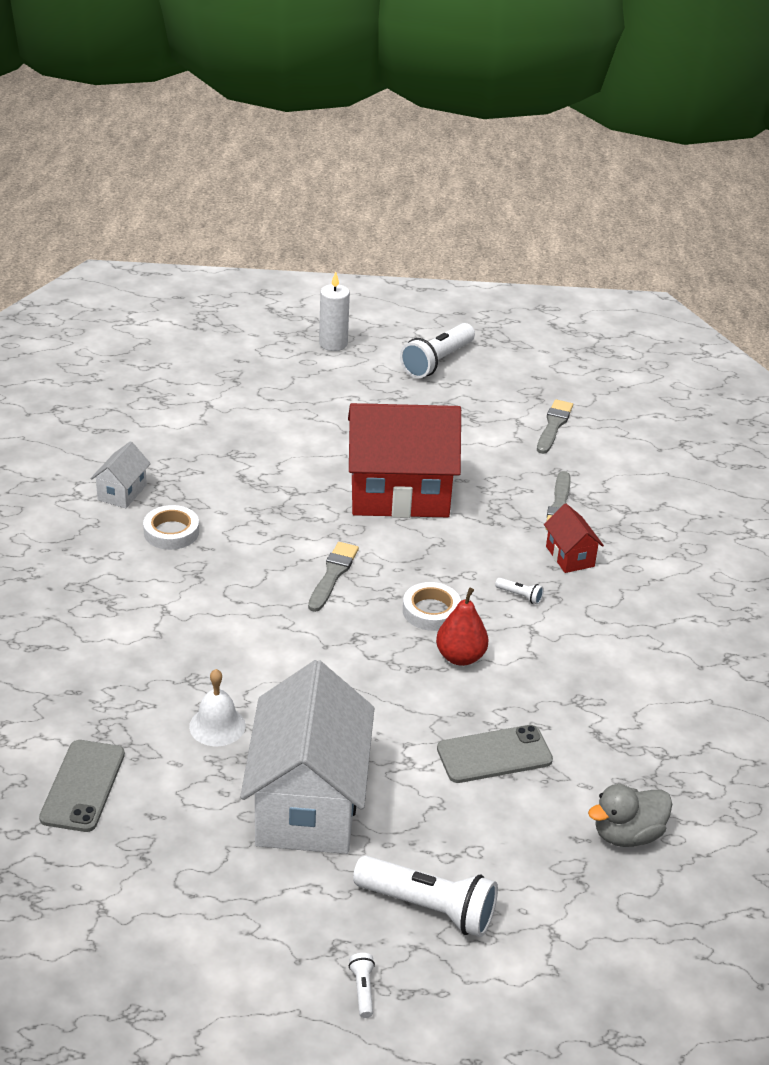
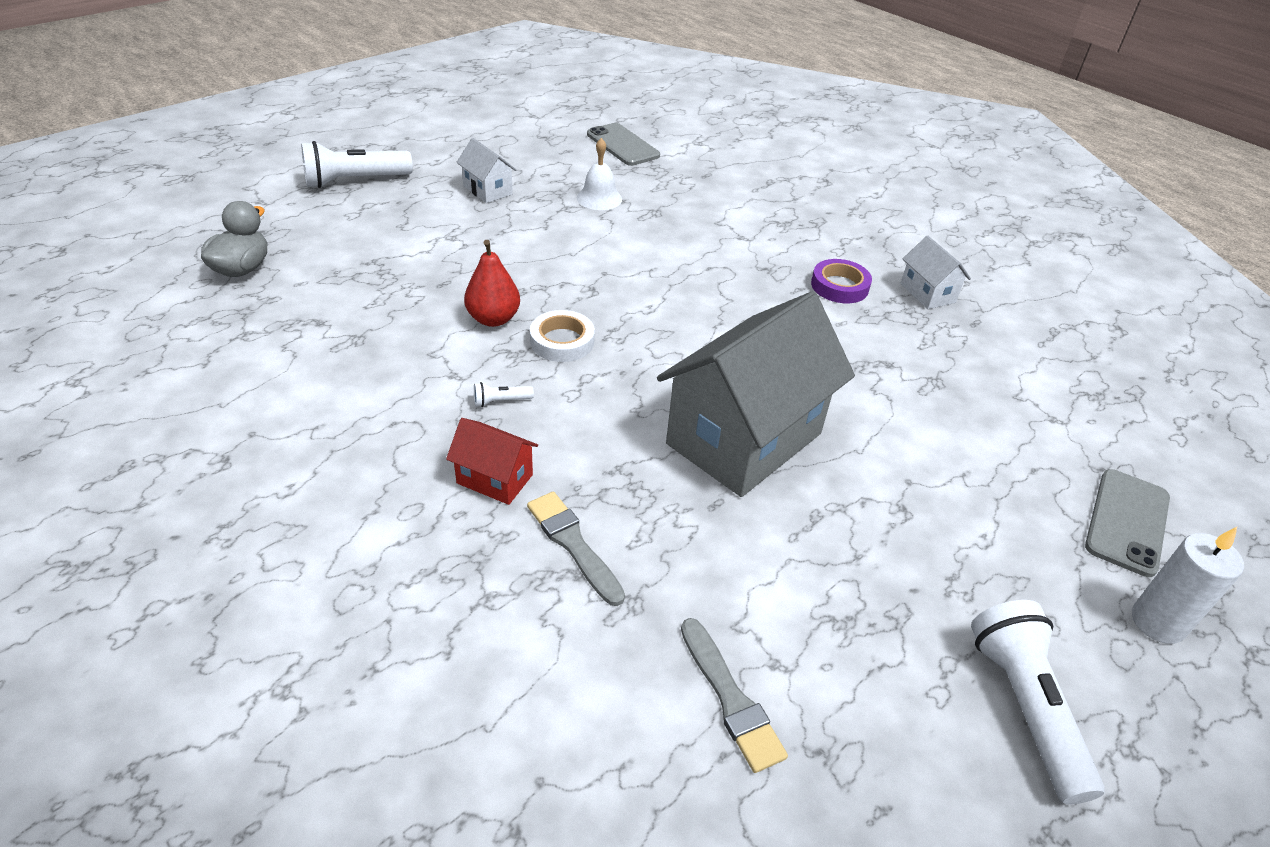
camera: 135 degrees right, 5 degrees up
(171, 532) = (839, 286): white tape -> purple tape
(308, 804) = (488, 190): white house -> white house, size x0.44
(333, 575) = (679, 324): grey brush -> none
(362, 989) = (358, 141): white flashlight -> none
(399, 494) = (744, 439): red house -> grey house
(494, 755) = (392, 268): grey phone -> grey phone (1127, 522)

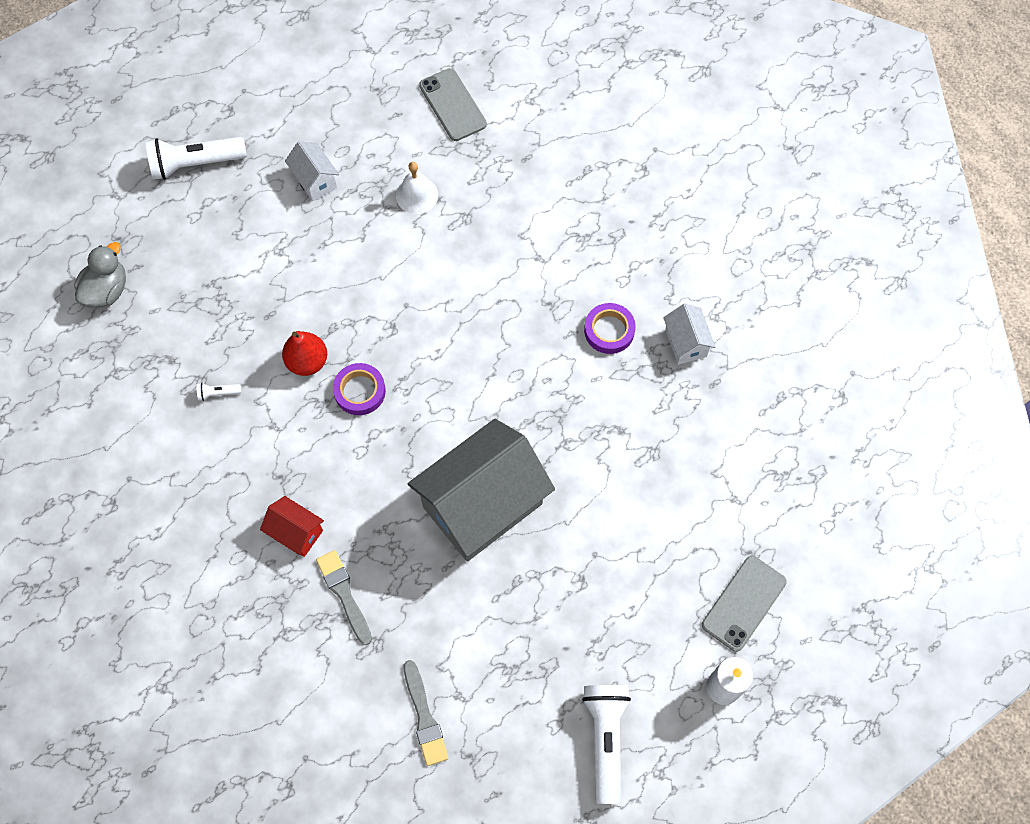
camera: 10 degrees right, 25 degrees up
(500, 401) = (306, 456): white flashlight -> white flashlight (218, 393)
(562, 341) = (360, 391): white tape -> purple tape

